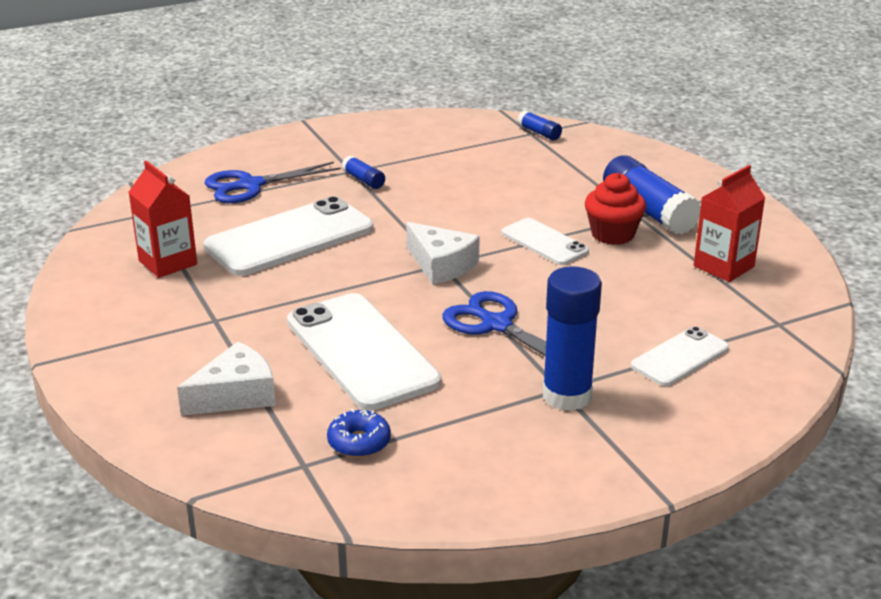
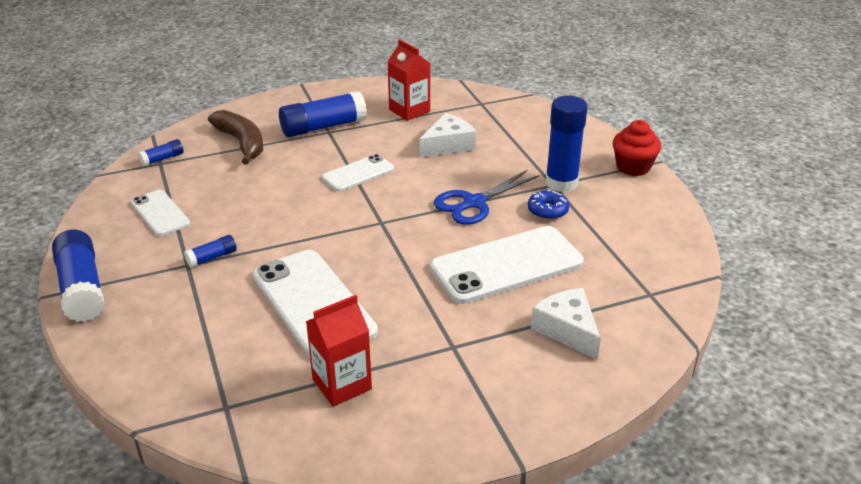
camera: 85 degrees left, 5 degrees up
(250, 185) = (191, 332): blue scissors -> none
(313, 132) = (82, 288): none -> blue glue stick
(359, 442) = (621, 269): blue donut -> blue donut (547, 210)
(441, 265) = (382, 222): white cheese -> white cheese (448, 145)
(589, 168) = (242, 143): none -> brown banana
(612, 234) = (354, 144): red cupcake -> red cupcake (633, 167)
(680, 357) = (517, 139): white phone -> white phone (160, 213)

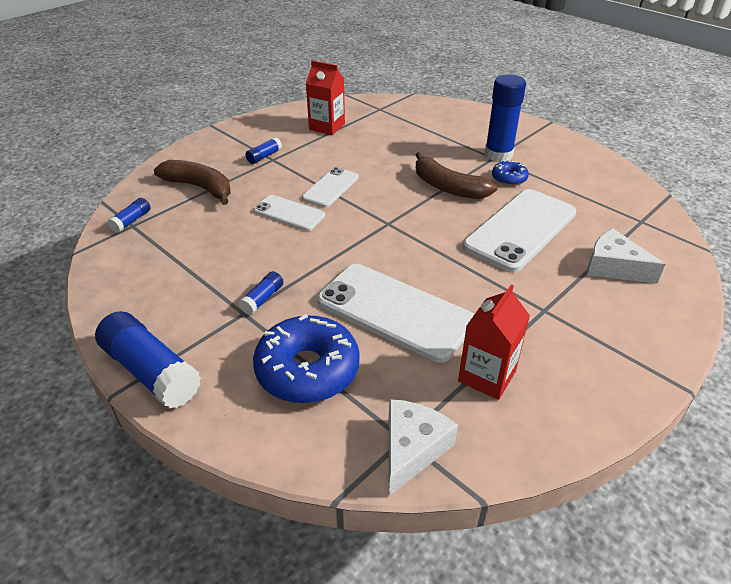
camera: 25 degrees left, 5 degrees up
(160, 213) = (173, 272): white phone -> white phone (289, 213)
(198, 327) = (307, 370): none -> blue donut
(323, 127) = (264, 156): blue glue stick -> blue glue stick, size x0.48
(448, 145) = (384, 146): white cheese -> white cheese (412, 449)
(473, 203) = (448, 187): blue scissors -> brown banana
(633, 167) = (537, 130): red cupcake -> none

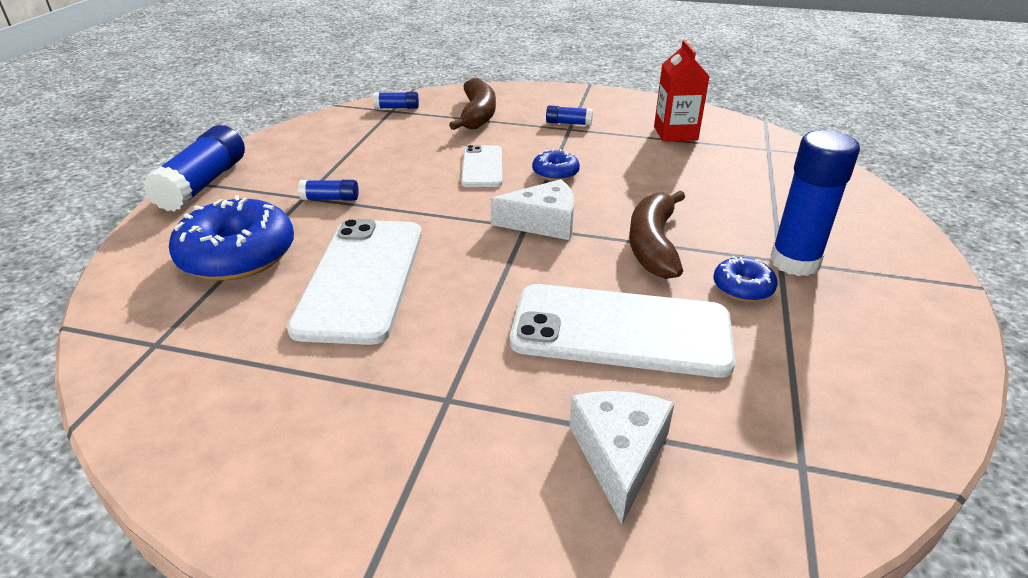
camera: 60 degrees right, 5 degrees down
(330, 187) = (555, 173): white phone -> blue donut
(412, 449) = (140, 354): white cheese -> white cheese (543, 223)
(487, 376) = (280, 379): red carton -> none

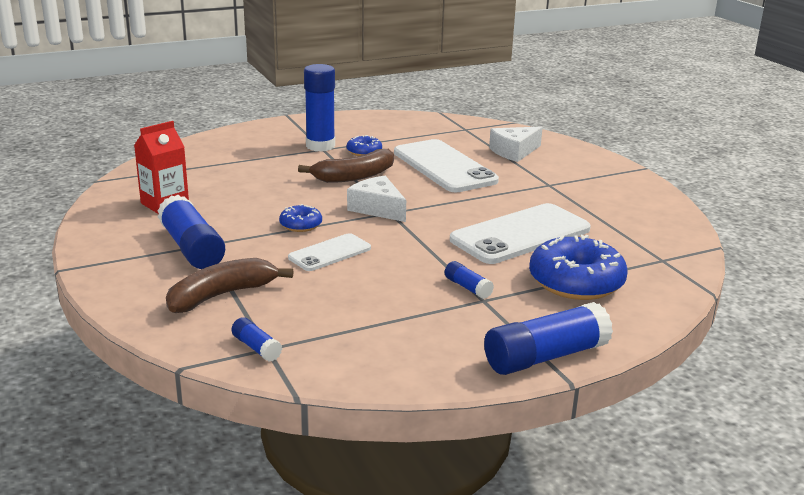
camera: 130 degrees left, 10 degrees down
(568, 123) = (191, 248): blue glue stick -> blue glue stick, size x2.09

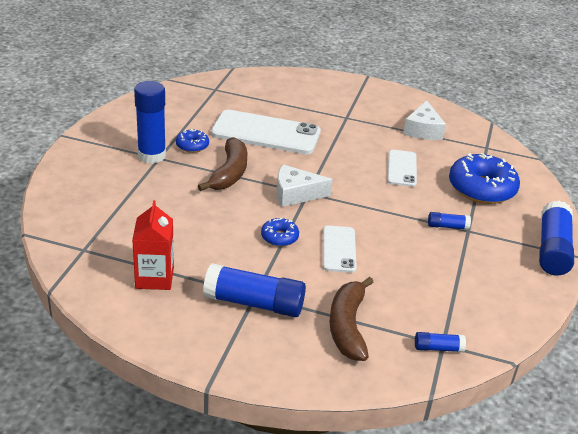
camera: 50 degrees left, 10 degrees up
(514, 152) = (280, 97): white cheese -> white cheese (423, 130)
(520, 235) = (402, 168): white phone -> white phone, size x0.55

